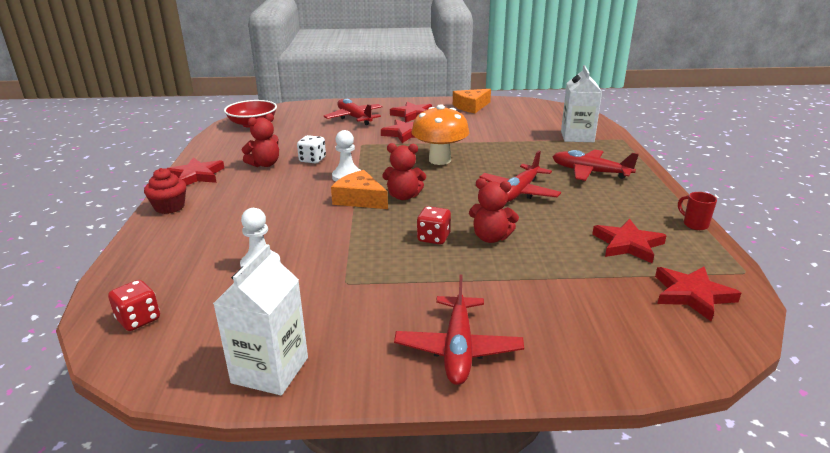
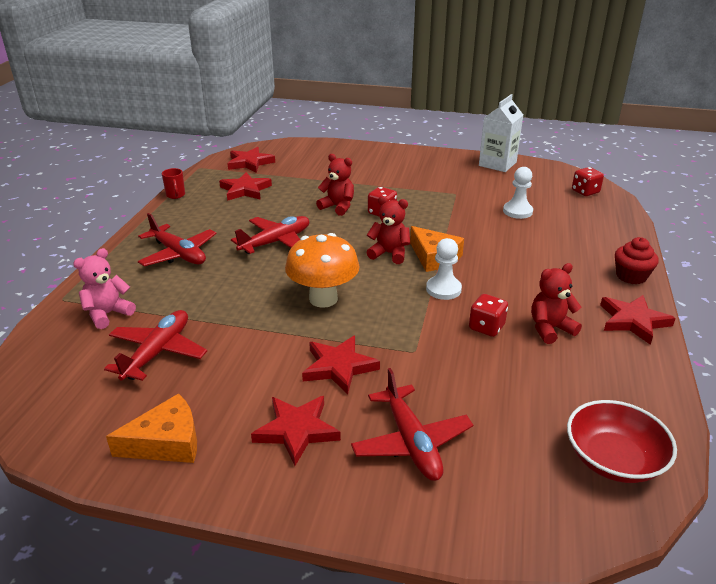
camera: 165 degrees left, 5 degrees up
(312, 160) = (486, 327): white dice -> red dice
(458, 349) = (399, 160): red plane -> red plane (158, 352)
(577, 136) = (108, 314): white carton -> pink teddy bear

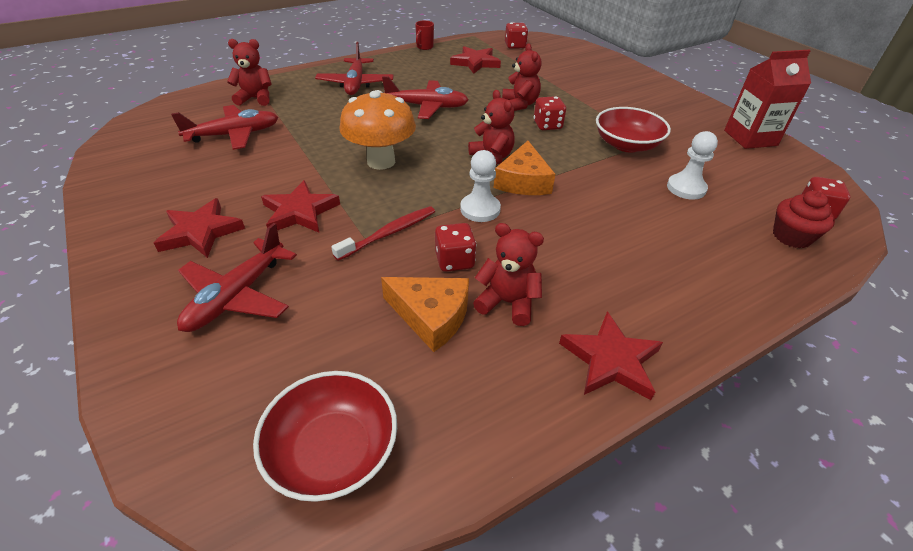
camera: 45 degrees right, 10 degrees up
(108, 314) = (255, 99): pink teddy bear -> red teddy bear
(166, 442) = (141, 187): orange cheese -> orange cheese (431, 316)
(250, 163) = (515, 46): red star -> red dice
(422, 339) = (389, 233): none -> red toothbrush
(447, 201) = (626, 145): none -> red bowl
(497, 164) = (750, 138): white carton -> red carton
(631, 276) = (701, 320): red cupcake -> red cupcake (791, 236)

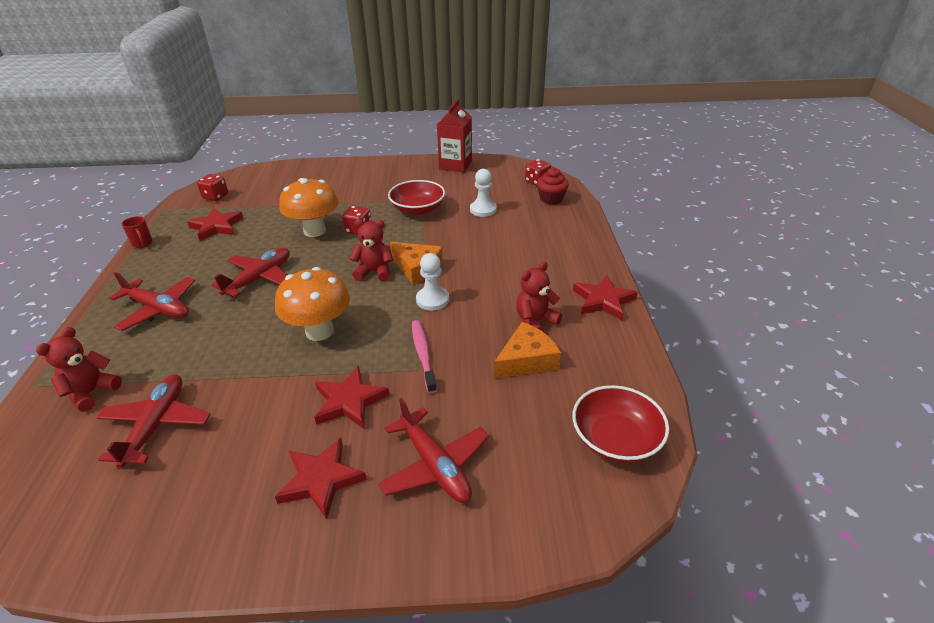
camera: 60 degrees left, 5 degrees down
(389, 233) = (423, 355): red toothbrush -> pink toothbrush
(454, 261) = (479, 331): red dice -> none
(520, 104) = (314, 231): red teddy bear -> orange mushroom

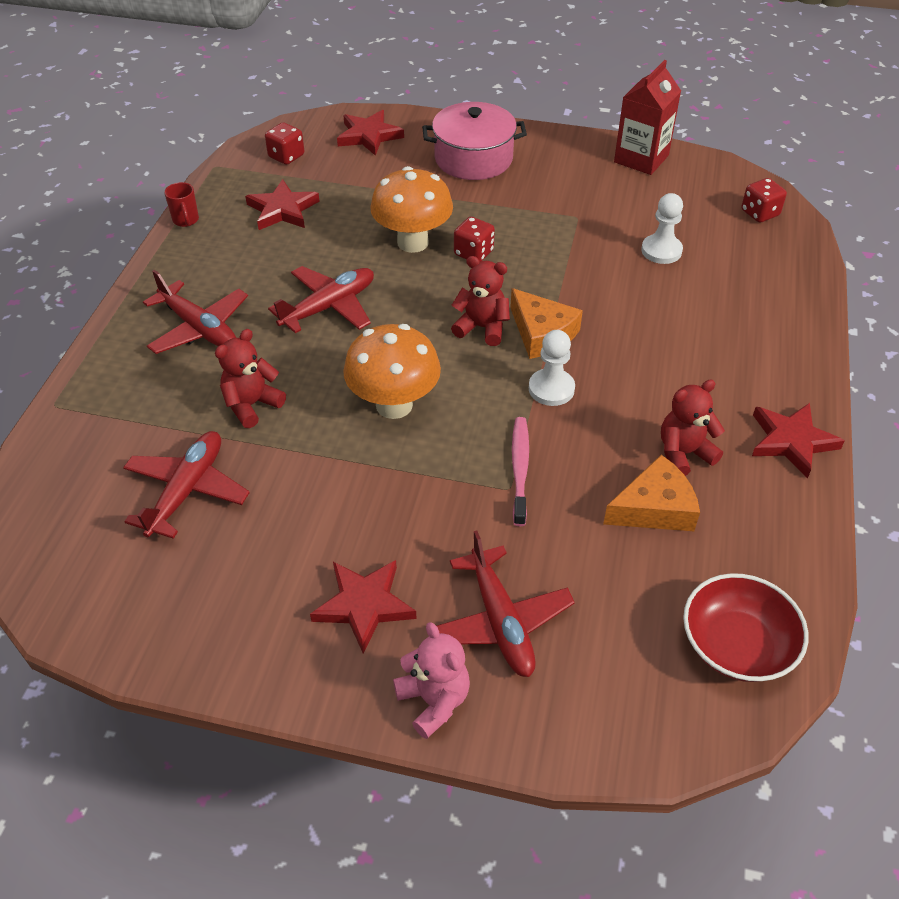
camera: 15 degrees right, 10 degrees up
(91, 392) = (117, 430): red teddy bear -> red teddy bear (252, 405)
(347, 180) = (473, 159): none -> pink pot
(349, 401) = (414, 513): red star -> red star (369, 136)
(395, 542) = (434, 701): none -> pink teddy bear
(417, 209) = (565, 232): red bowl -> none
(551, 199) = (771, 250): red cupcake -> none

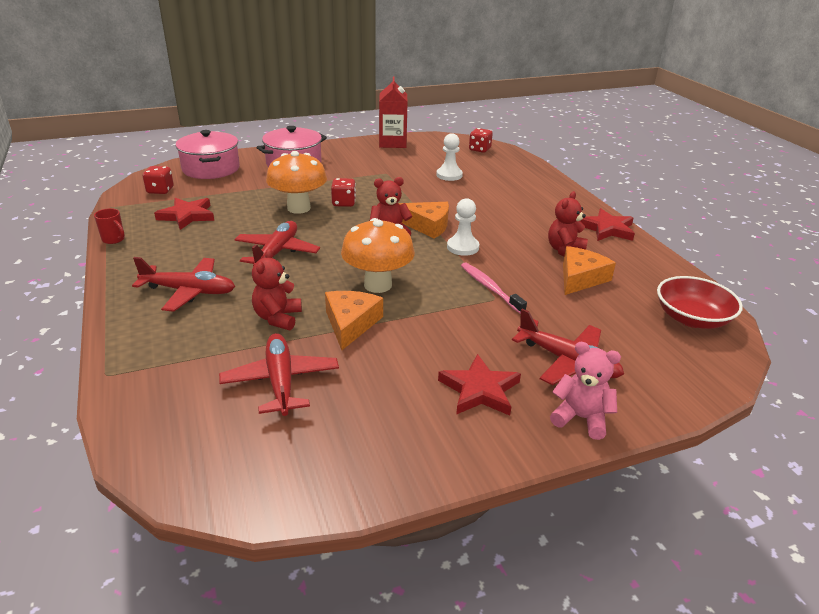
camera: 35 degrees left, 15 degrees down
(316, 448) = (350, 324): none -> orange cheese
(369, 136) = (211, 169): red star -> pink pot

